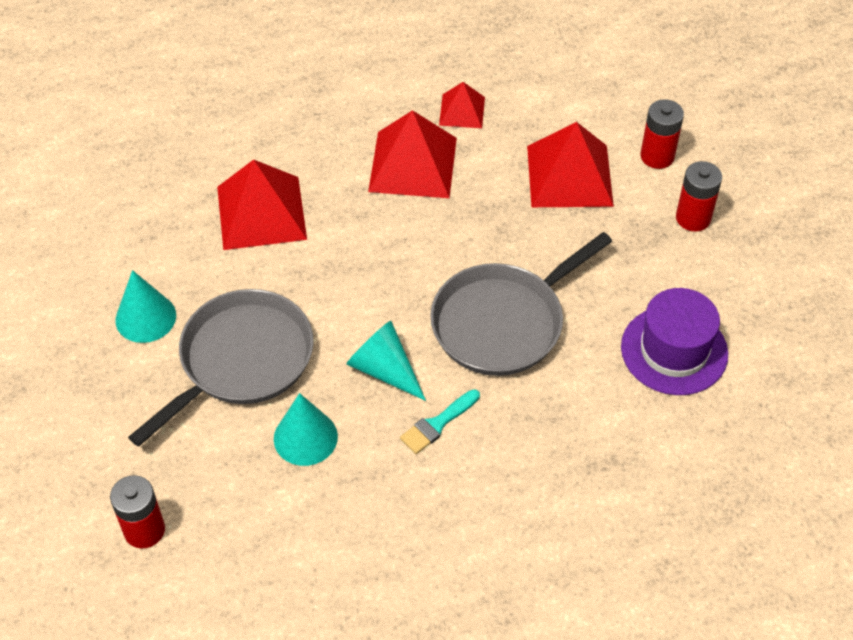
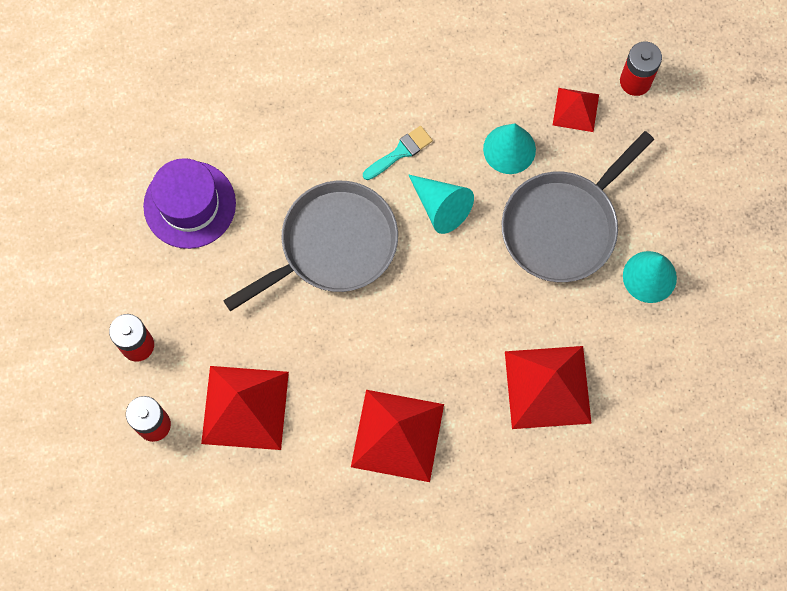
camera: 175 degrees left, 20 degrees up
(462, 111) = (340, 503): red pyramid -> red pyramid (575, 109)

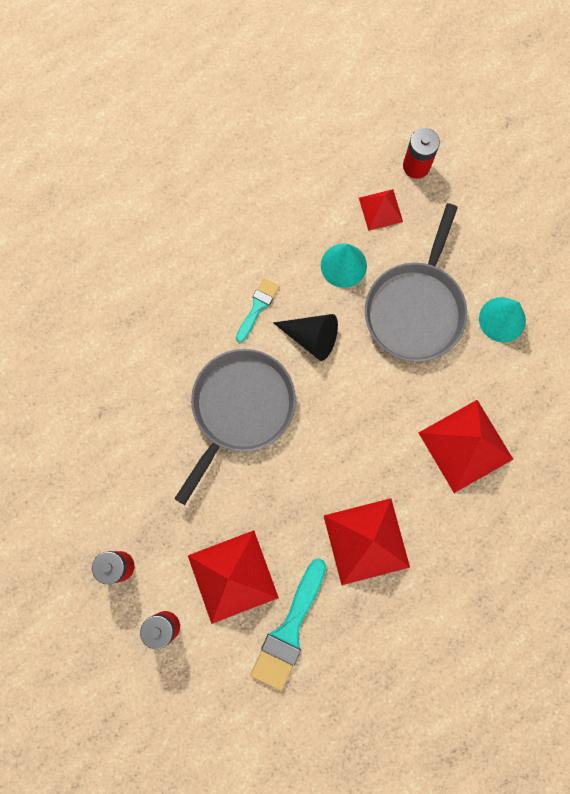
camera: 25 degrees left, 5 degrees up
(189, 204) = (106, 428): purple hat -> none
(276, 487) = (289, 630): none -> turquoise brush
(441, 207) = (311, 337): turquoise cone -> black cone

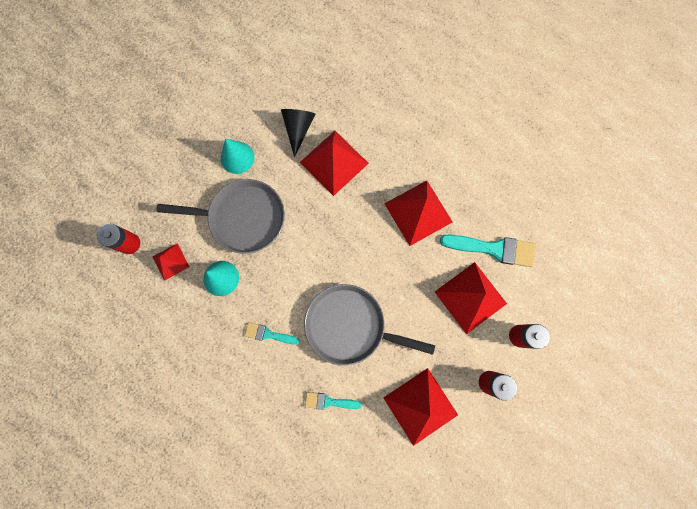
camera: 105 degrees left, 0 degrees up
(117, 469) = (420, 406): none -> red pyramid
(156, 359) = (329, 401): none -> turquoise brush
(311, 337) = (282, 287): black cone -> black cone (298, 129)

